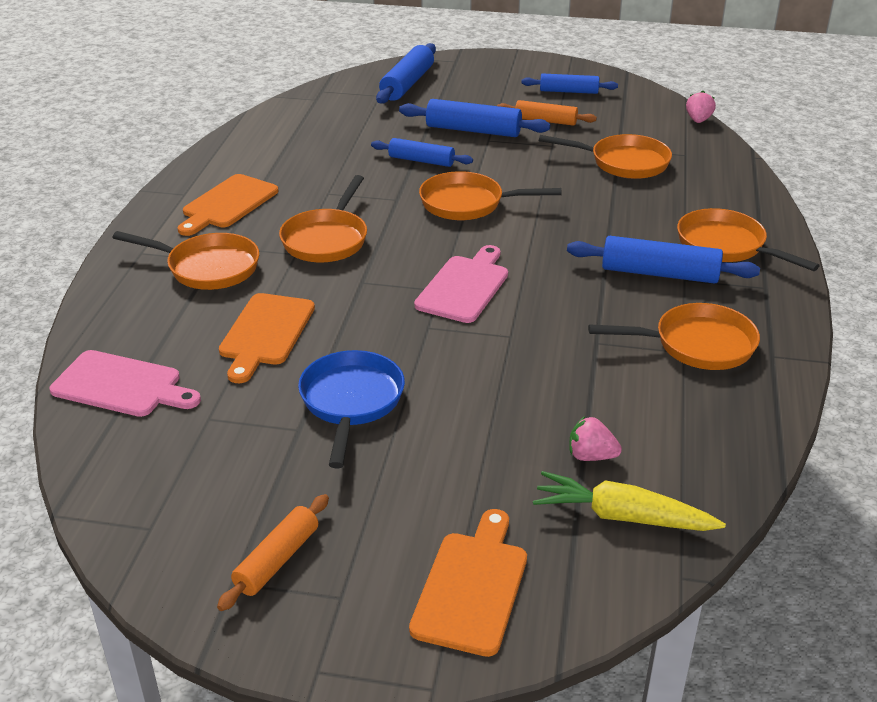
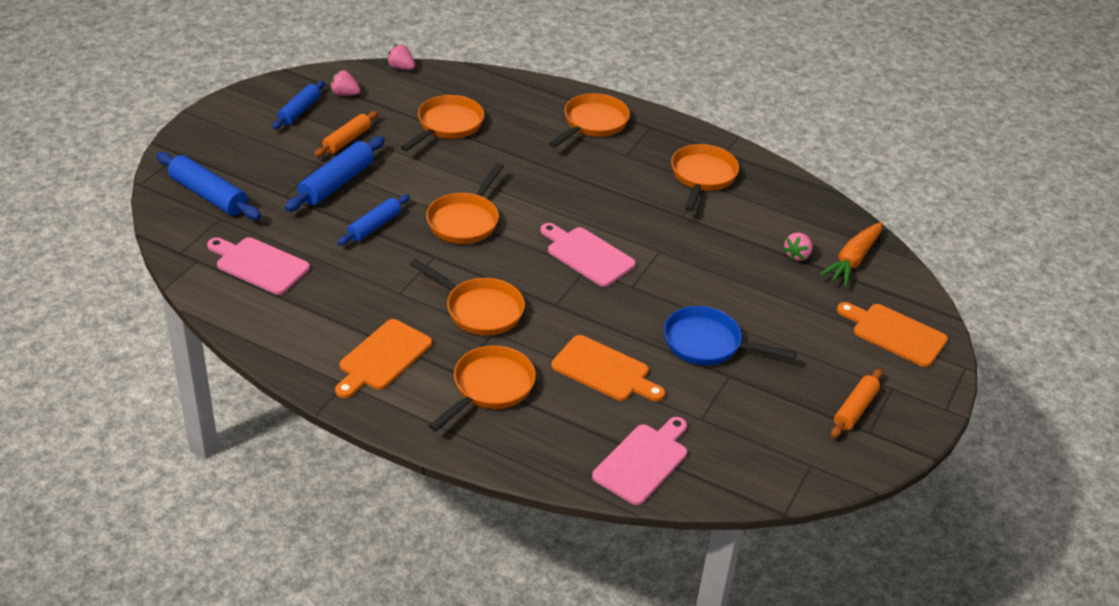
camera: 75 degrees left, 5 degrees up
(227, 204) = (382, 358): orange cutting board -> orange cutting board turned 75 degrees clockwise
(277, 560) = (855, 409): orange rolling pin -> orange rolling pin turned 75 degrees clockwise
(327, 124) = (259, 265): none -> pink cutting board
(619, 104) = (345, 94): none -> pink strawberry
(623, 517) = (853, 260): yellow carrot -> orange carrot
(659, 273) = (613, 163): blue rolling pin -> none
(726, 246) = (593, 123): orange pan -> orange pan turned 150 degrees clockwise

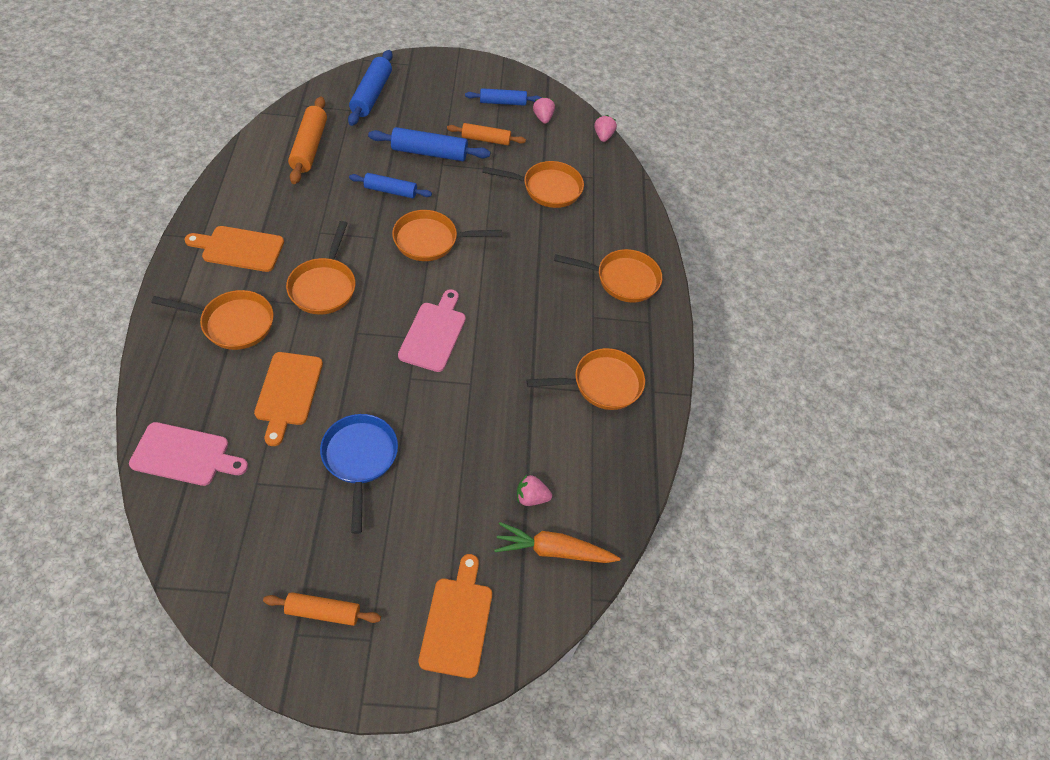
camera: 60 degrees right, 15 degrees up
(259, 265) = (309, 147): pink cutting board -> orange rolling pin

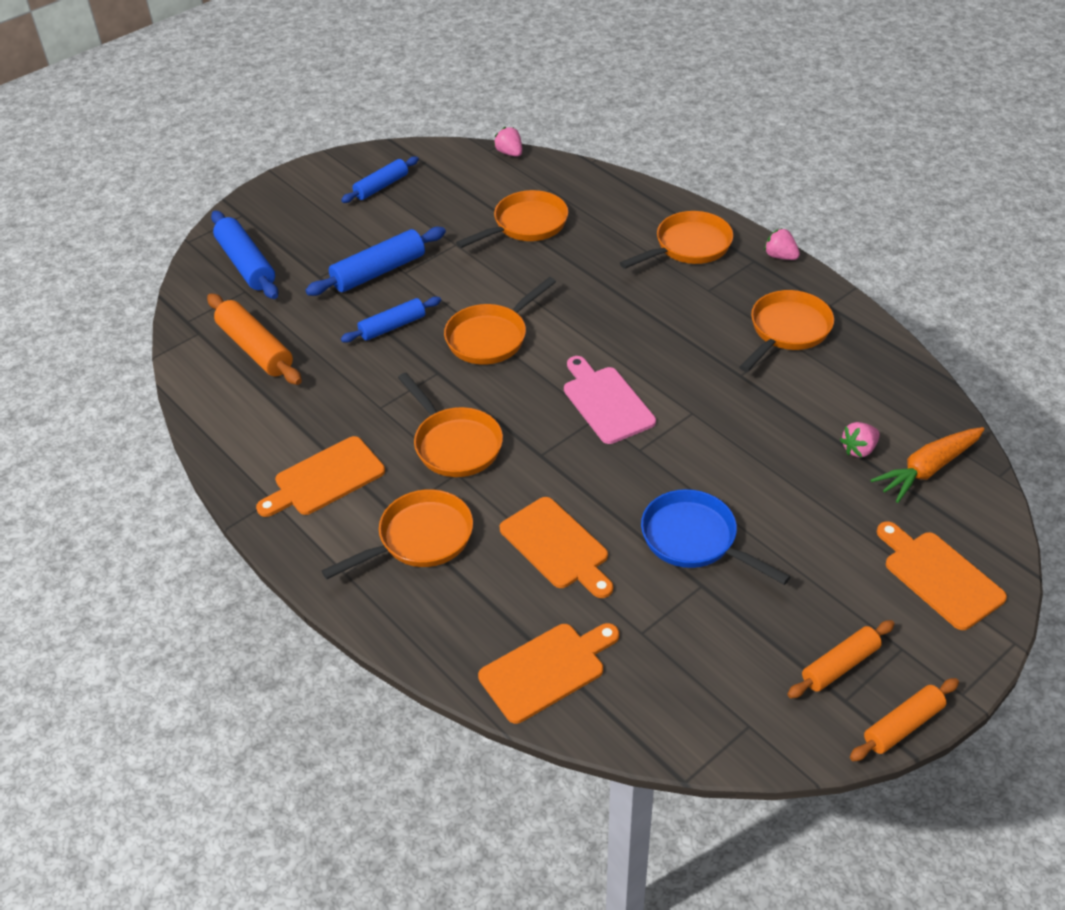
camera: 35 degrees left, 10 degrees down
(185, 455) = (547, 670): pink cutting board -> orange cutting board
(486, 139) = (413, 225): orange rolling pin -> orange rolling pin (902, 725)
(543, 118) = (436, 174): pink strawberry -> pink strawberry (780, 256)

